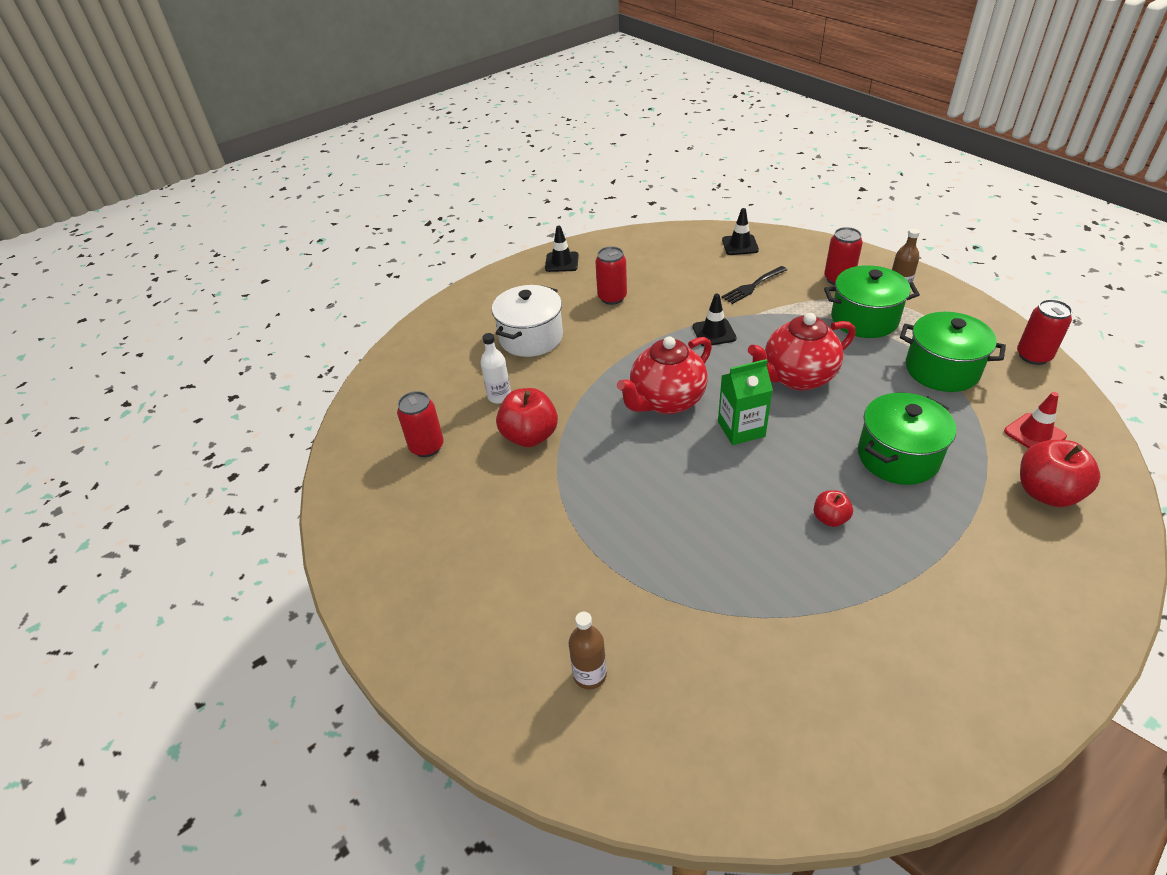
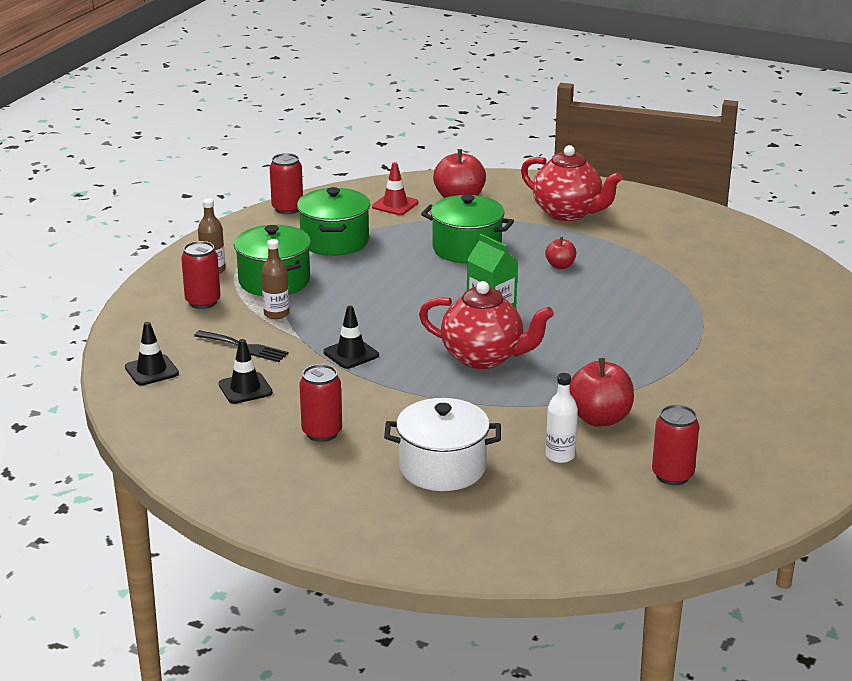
camera: 120 degrees left, 15 degrees down
(562, 262) = (258, 495): black traffic cone -> black traffic cone (245, 388)
(590, 675) = (793, 325): brown bottle -> brown bottle (276, 314)
(797, 377) = (395, 300): red teapot -> red teapot (568, 213)

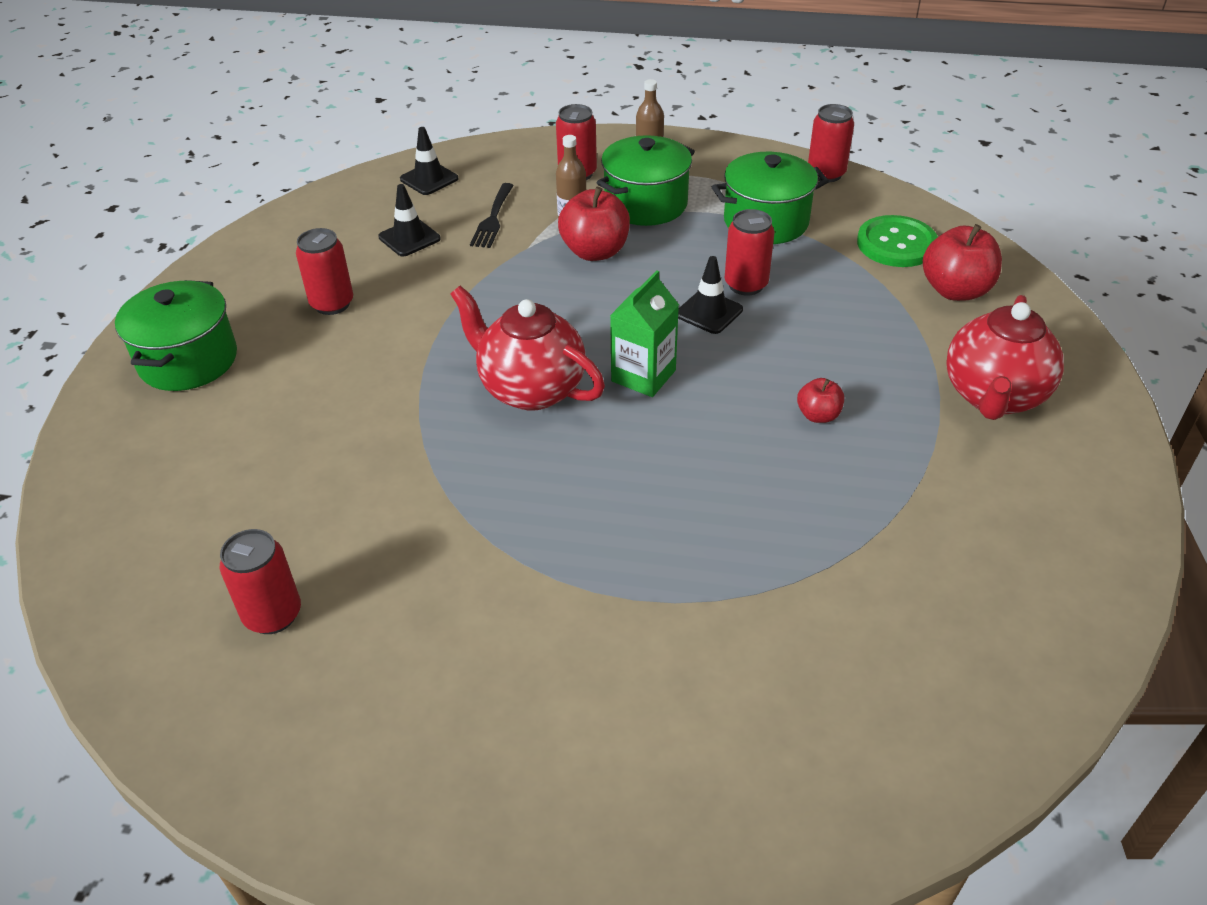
camera: 75 degrees right, 15 degrees up
(351, 354) = (503, 288): black traffic cone -> black traffic cone (709, 312)
(395, 205) = (896, 244): red traffic cone -> green button
(408, 262) = (746, 285): none -> red can
(442, 468) = (272, 402): white pot -> none
(467, 249) = (813, 323): green pot -> green pot (188, 360)
(483, 357) = (531, 389): red teapot -> red teapot turned 120 degrees clockwise
(560, 456) = (309, 495): white bottle -> none
(599, 418) = (406, 519): red apple -> red apple (595, 252)

